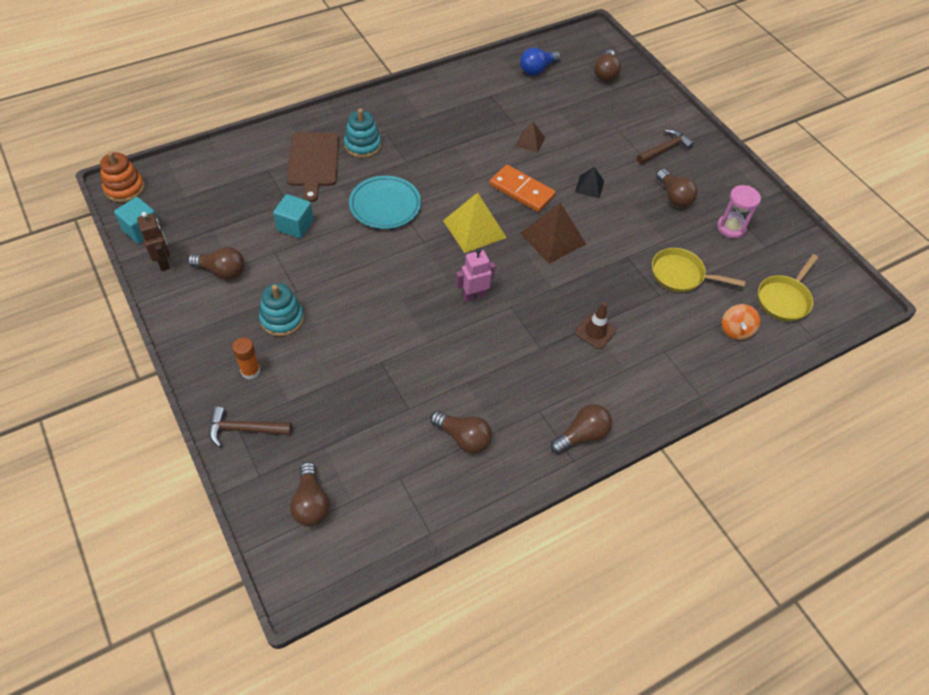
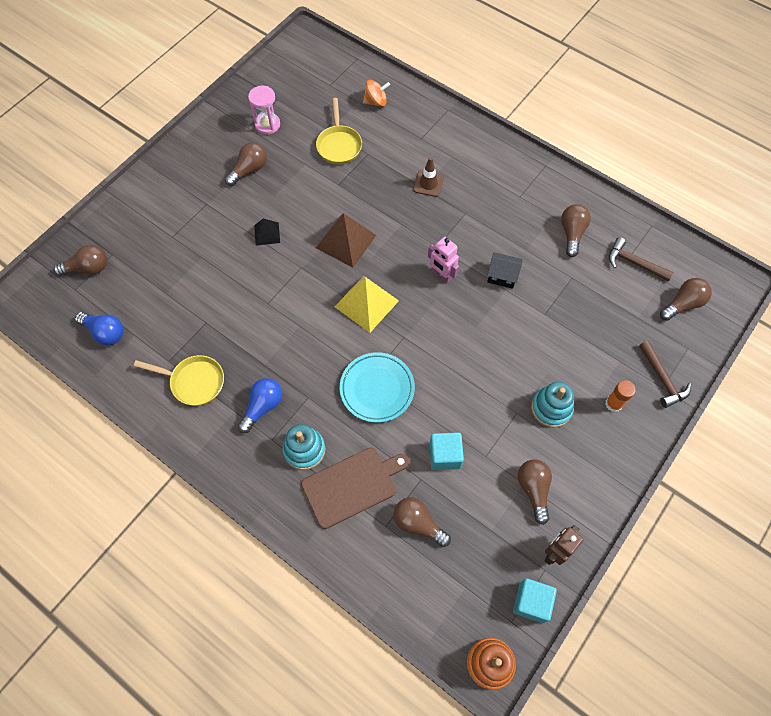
camera: 110 degrees left, 10 degrees up
(415, 134) = (263, 407): none -> blue light bulb
(445, 346) = (502, 276): none -> black house
(522, 190) = (299, 284): orange domino -> none
(530, 141) = (227, 300): brown pyramid -> none
(582, 435) = (523, 166): brown light bulb -> brown light bulb (418, 523)
(665, 149) = (187, 191): brown hammer -> brown hammer (634, 263)
(784, 299) = (328, 80): yellow pan -> yellow pan (194, 382)

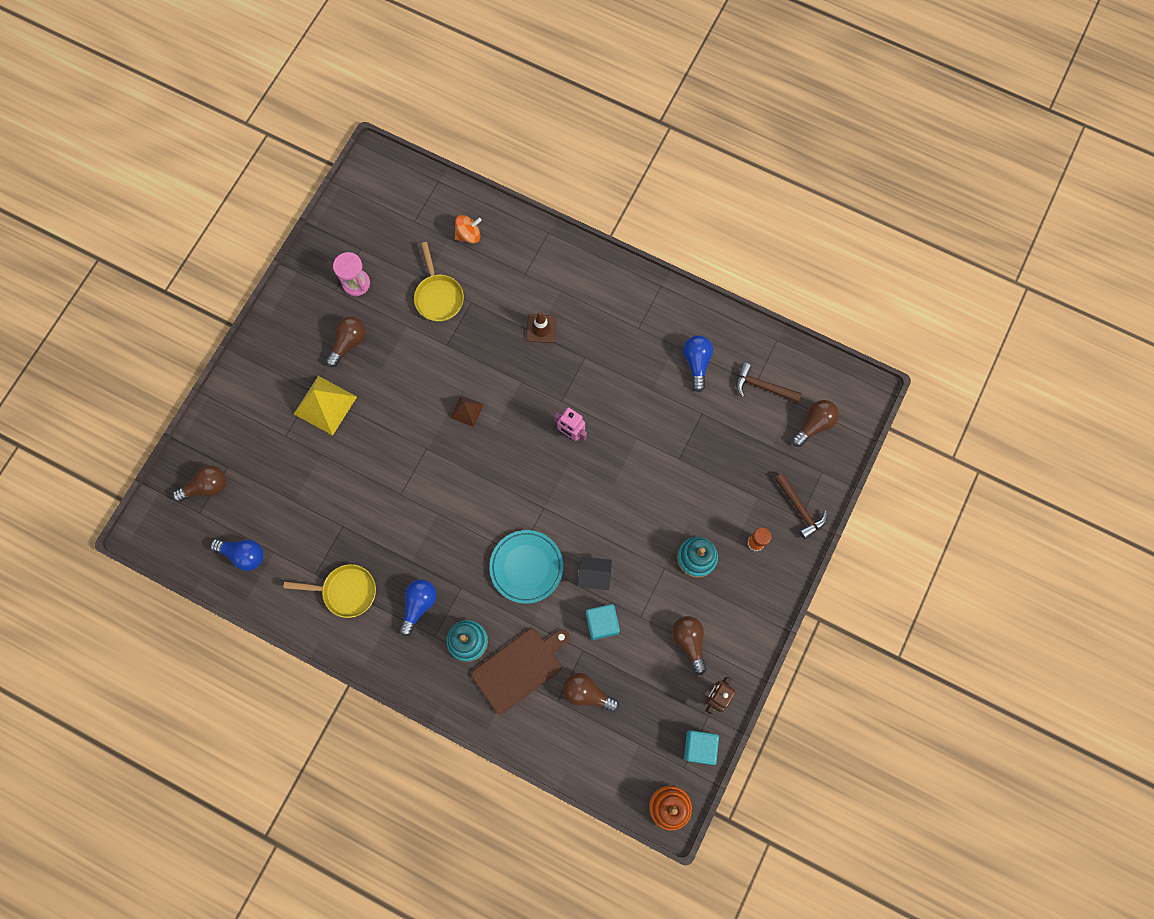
camera: 10 degrees left, 10 degrees up
(267, 233) = (383, 416): black pyramid -> none
(346, 241) = (467, 411): brown pyramid -> brown pyramid, size x0.55
(366, 303) = (500, 477): yellow pyramid -> yellow pyramid (325, 405)
(502, 276) = (632, 423): black house -> black house (594, 575)
(572, 233) = (696, 363): brown light bulb -> blue light bulb

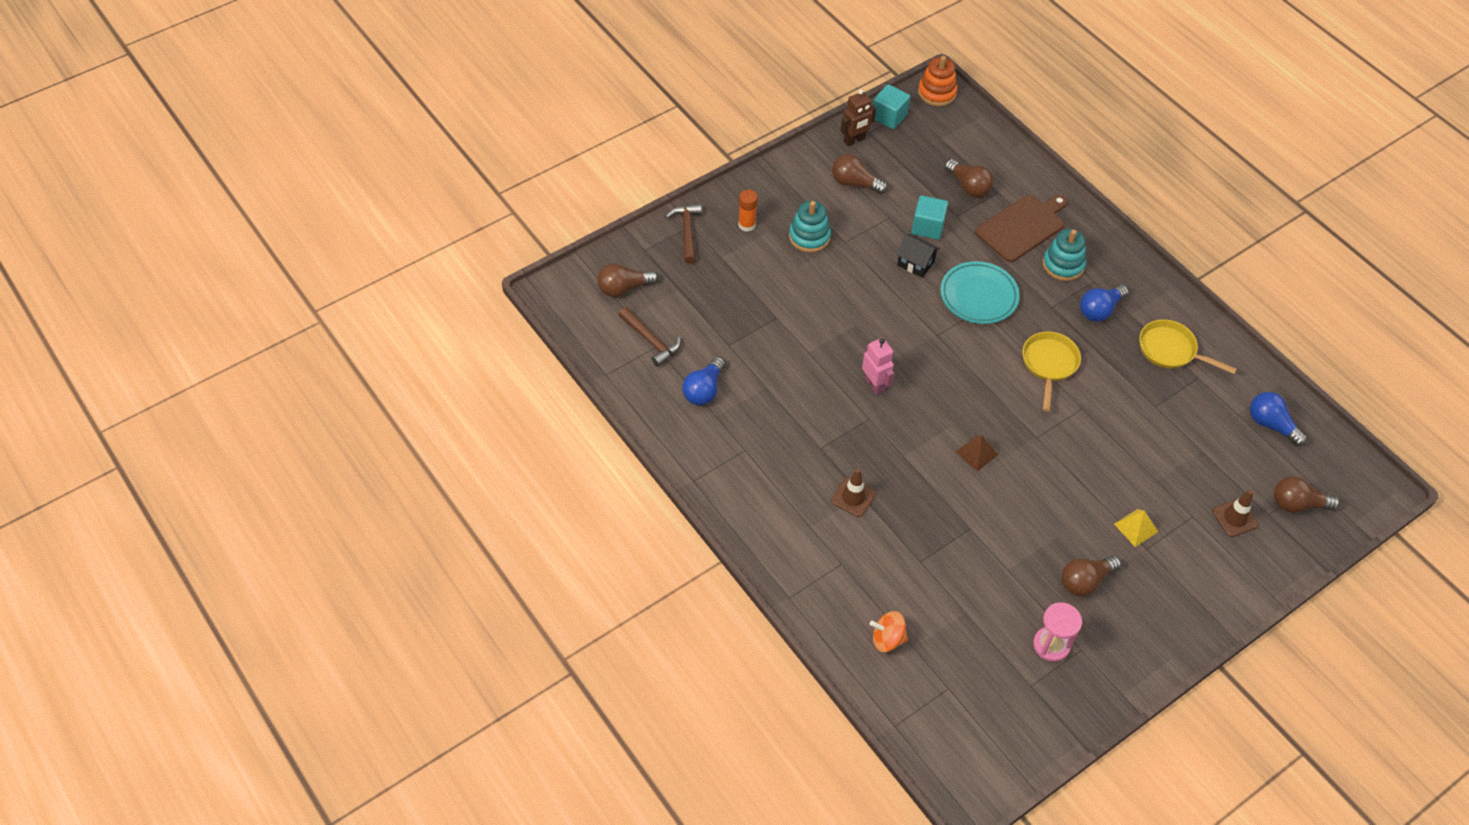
camera: 155 degrees left, 20 degrees down
(252, 450) = (1235, 518): none -> brown traffic cone
(325, 405) = (1136, 527): yellow pyramid -> yellow pyramid, size x0.55
(438, 296) = (956, 584): yellow pan -> yellow pan (1049, 364)
(519, 668) = (1022, 227): brown cutting board -> brown cutting board turned 150 degrees clockwise
(689, 642) = (854, 183): brown light bulb -> brown light bulb turned 105 degrees clockwise

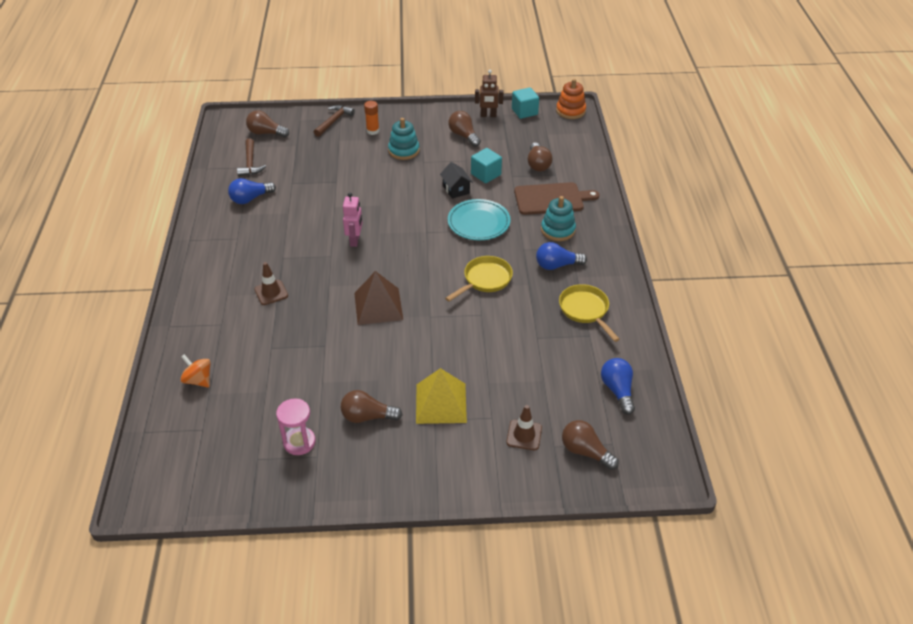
camera: 35 degrees right, 10 degrees down
(976, 453) = (378, 306): brown pyramid -> brown pyramid, size x1.80
(1136, 527) = (441, 403): yellow pyramid -> yellow pyramid, size x1.80

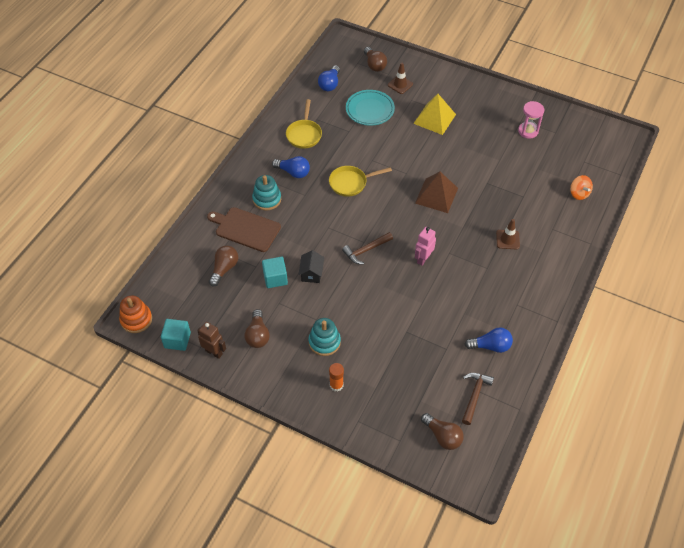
camera: 150 degrees left, 10 degrees up
(334, 121) = (366, 420): brown hammer -> brown hammer (366, 250)
(367, 416) = (482, 129): brown light bulb -> none
(478, 223) = (319, 232): turquoise plate -> turquoise plate (370, 110)

